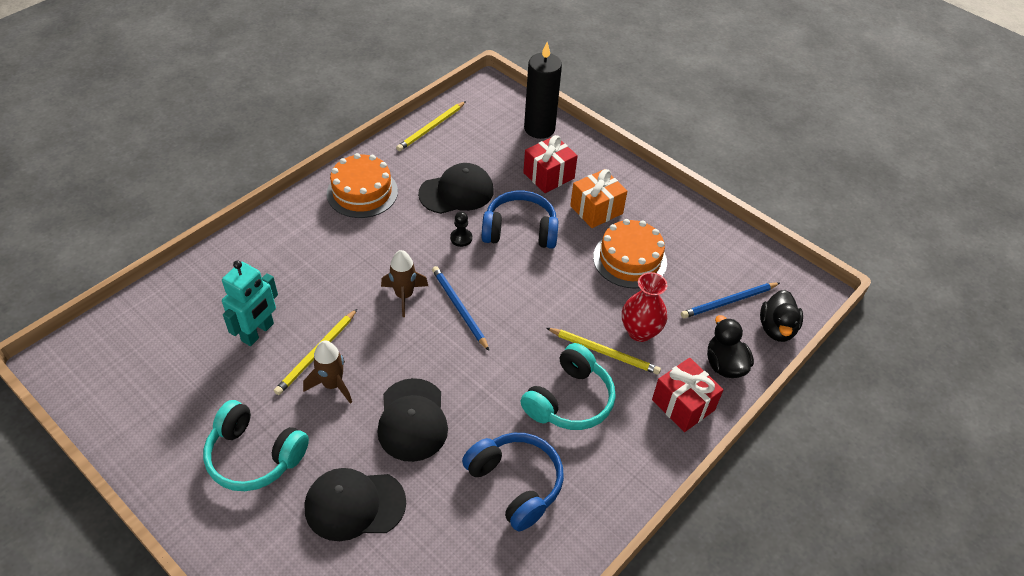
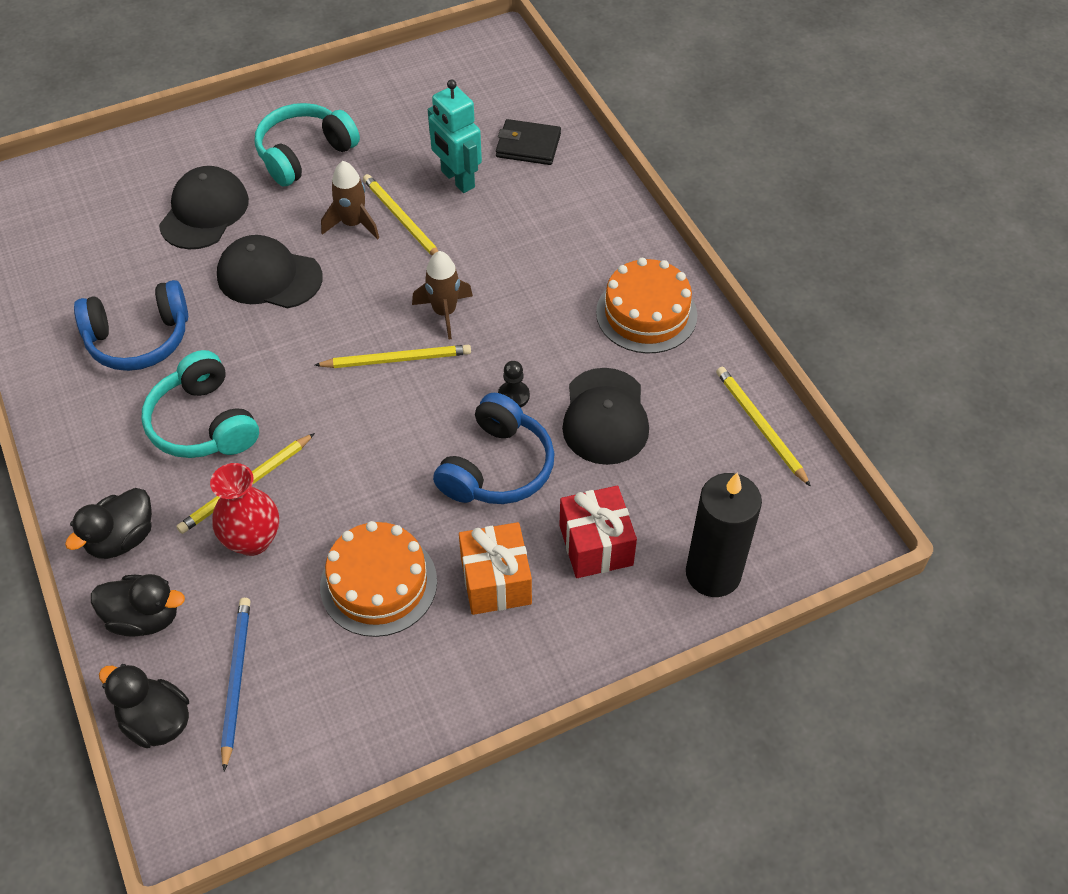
camera: 115 degrees right, 5 degrees up
(204, 299) = (528, 145): none -> black wallet
(459, 308) = (397, 359): blue pencil -> yellow pencil
(683, 405) = (122, 539): red gift -> black duck

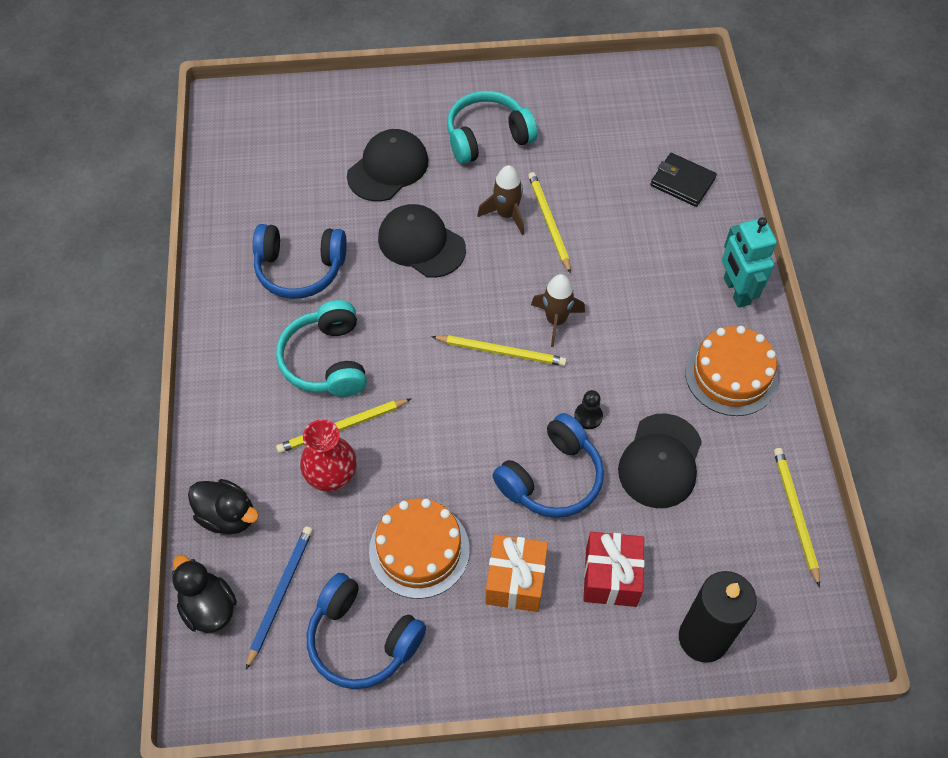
camera: 20 degrees right, 5 degrees up
(122, 539) = (232, 442): black duck -> none
(347, 696) = (362, 639): none -> blue headphones
(457, 179) = (609, 197): turquoise robot -> turquoise robot (736, 291)

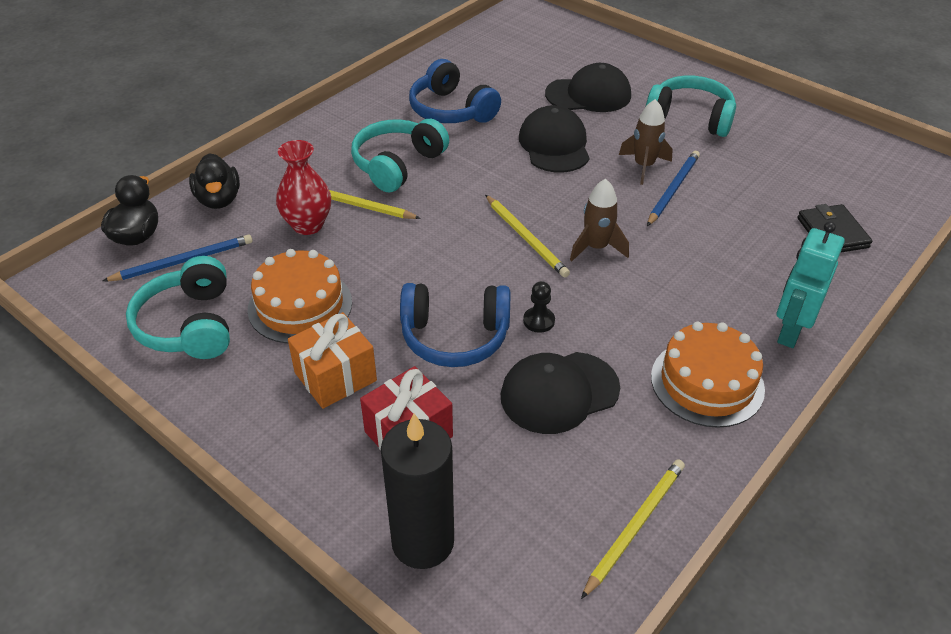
camera: 45 degrees right, 15 degrees down
(362, 639) = (189, 325): blue headphones -> turquoise headphones
(549, 222) = (673, 189): yellow pencil -> blue pencil

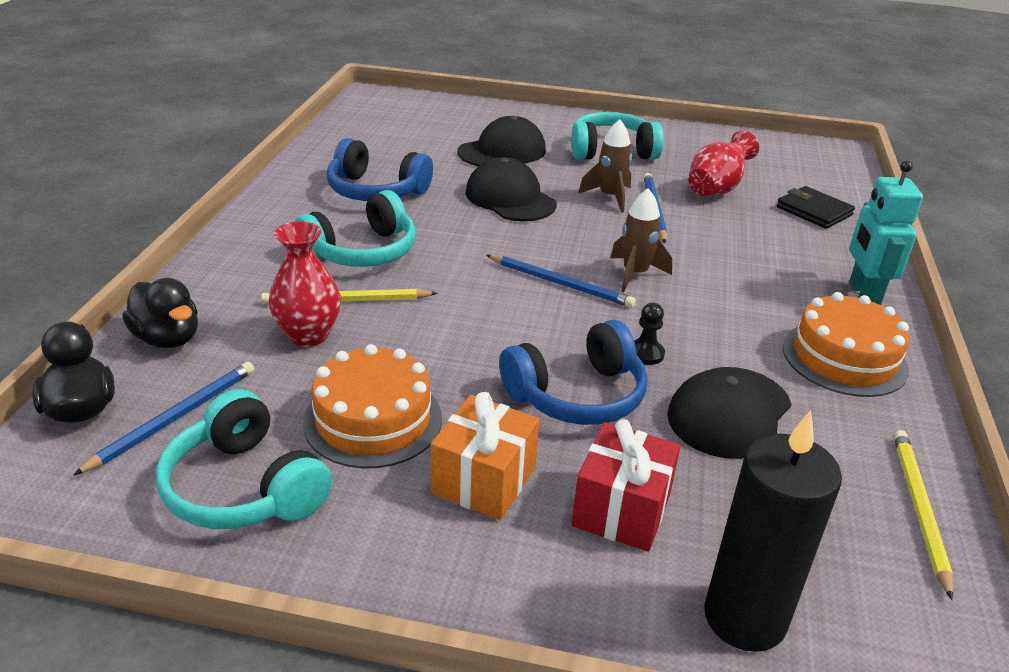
camera: 30 degrees left, 10 degrees down
(397, 165) = (362, 252): turquoise headphones -> turquoise headphones turned 135 degrees counterclockwise
(526, 238) = (560, 284): yellow pencil -> blue pencil
(755, 183) = (716, 189): none -> red vase

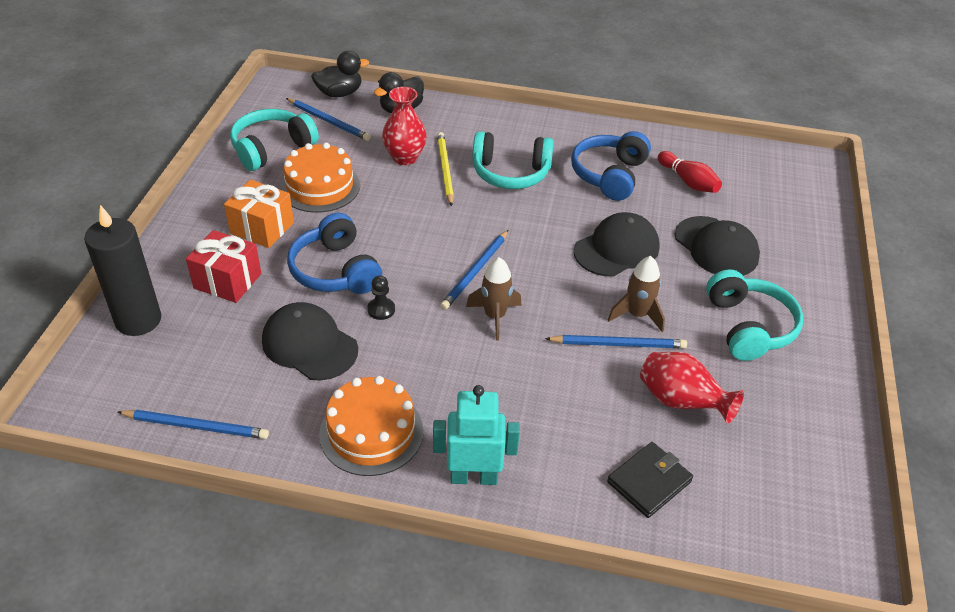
camera: 90 degrees right, 10 degrees up
(362, 252) = (510, 173): turquoise headphones -> turquoise headphones turned 45 degrees counterclockwise
(394, 152) = (688, 181): none -> red bowling pin
(919, 509) = (196, 426): yellow pencil -> blue pencil

